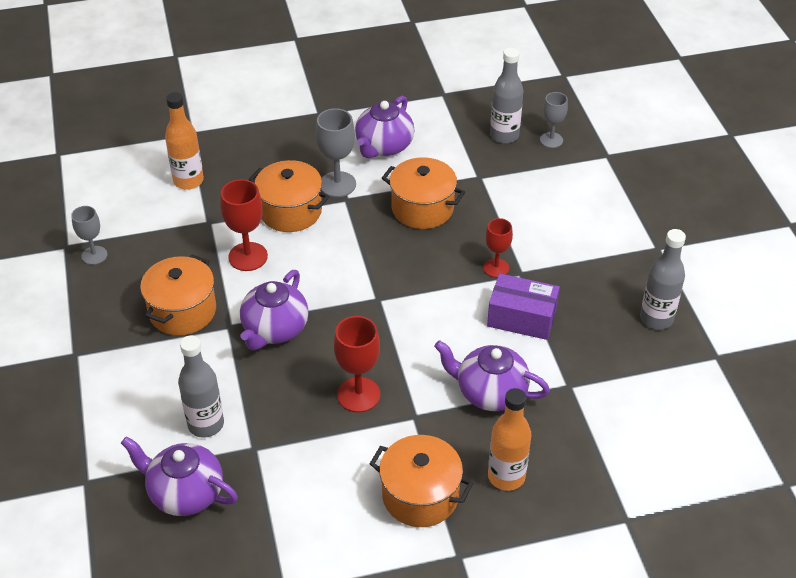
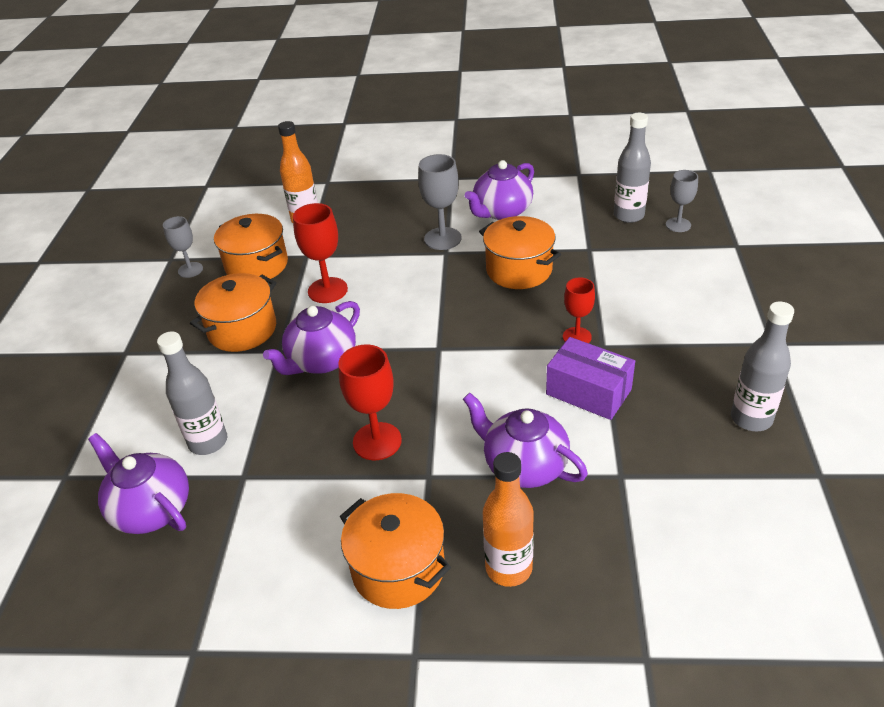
camera: 20 degrees right, 5 degrees down
(290, 211) = (387, 256): orange pot -> orange pot (257, 265)

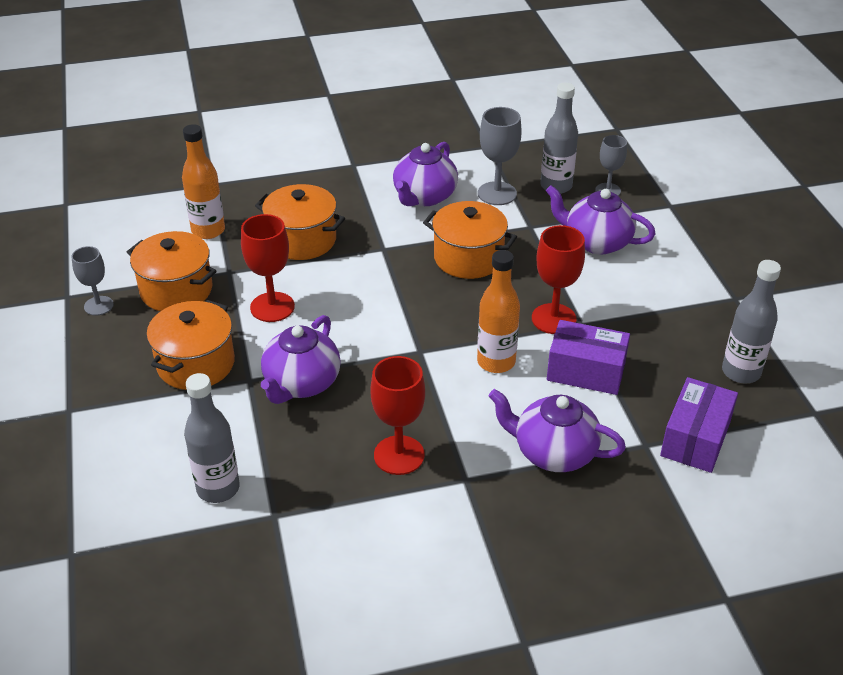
camera: 20 degrees left, 0 degrees up
(151, 509) = (190, 567): purple teapot -> purple teapot (596, 242)
(398, 568) = (474, 571): orange pot -> orange pot (302, 240)
(442, 239) = (373, 234): grey goblet -> grey goblet (497, 193)
(508, 568) = (577, 548): orange bottle -> orange bottle (496, 362)
(577, 337) = (553, 319): red goblet -> red goblet, size x1.53
(676, 479) = (695, 438): none -> purple box

